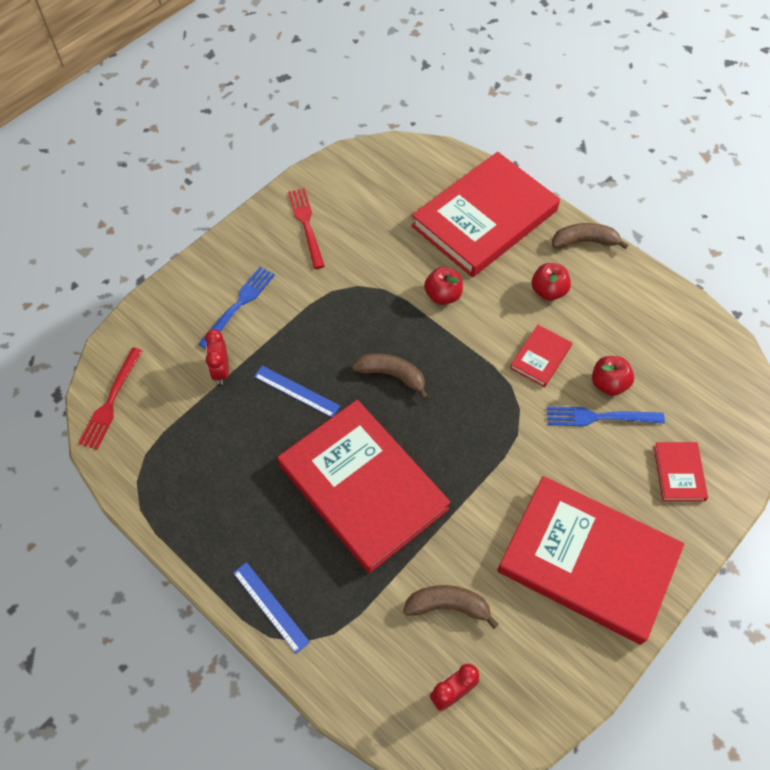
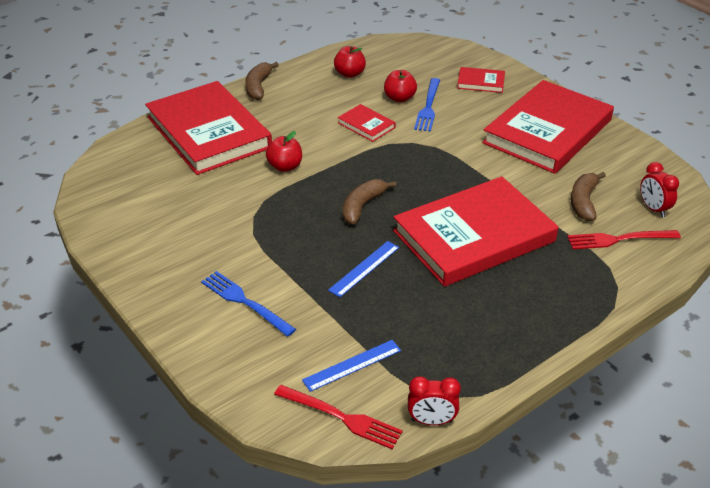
camera: 80 degrees left, 20 degrees down
(221, 370) = (325, 321): red clock -> red clock (431, 421)
(270, 607) = (586, 304): blue ruler -> blue ruler (352, 365)
(306, 224) = (159, 243): red fork -> red fork (618, 239)
(548, 291) = (302, 111): red apple -> red apple (349, 74)

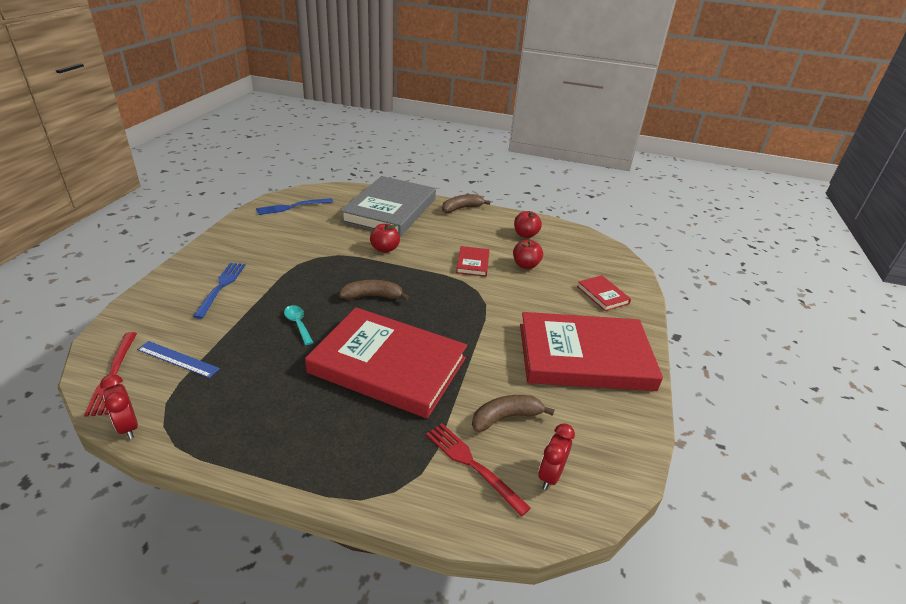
camera: 50 degrees right, 5 degrees down
(209, 132) = (390, 210): red book -> grey book
(364, 268) = (298, 324): blue ruler -> turquoise spoon
(428, 107) = (532, 282): blue fork -> blue fork (291, 207)

